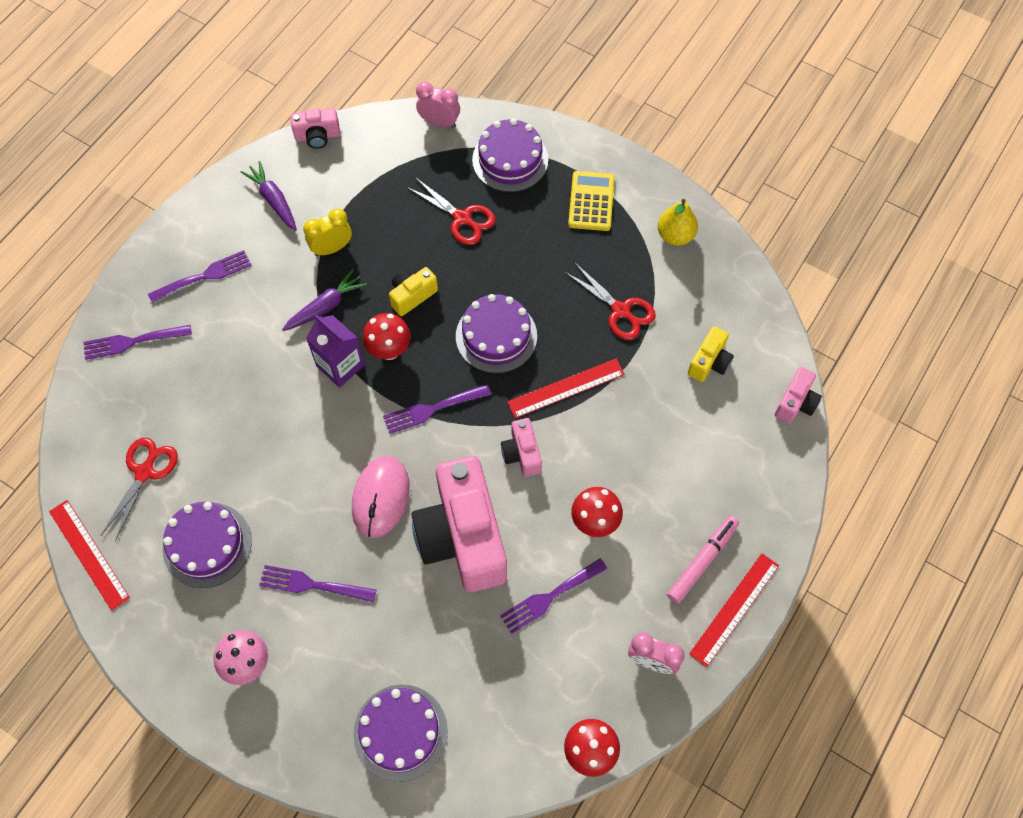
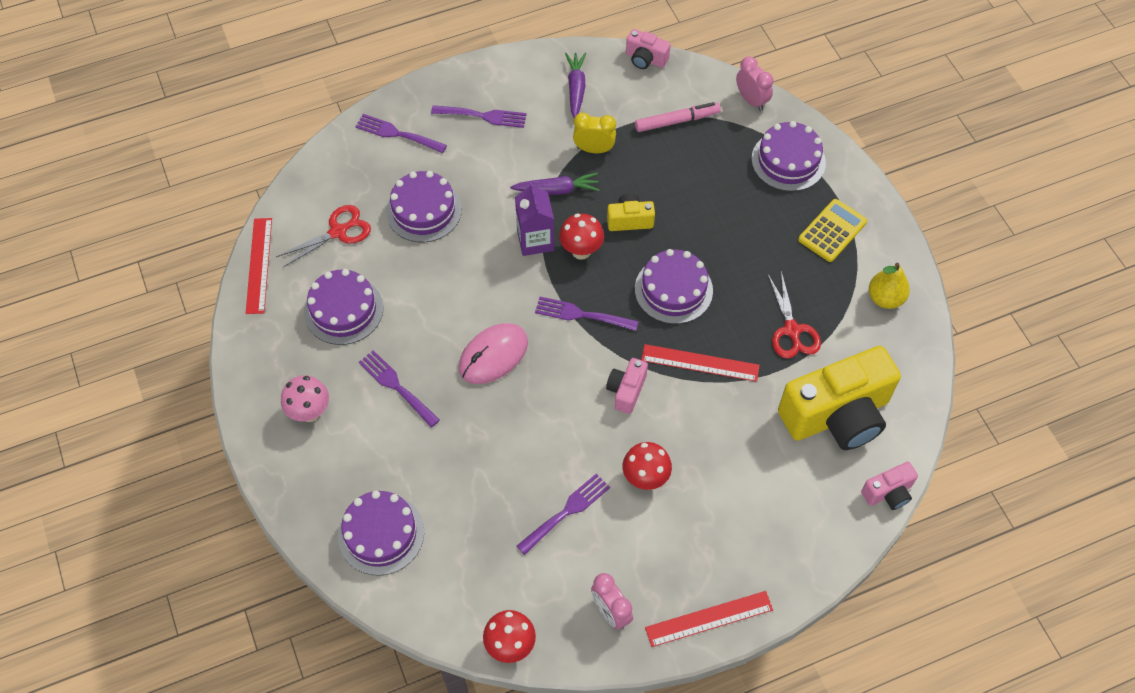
camera: 35 degrees right, 5 degrees down
(214, 401) = (423, 210): none -> purple cake
(462, 218) = (714, 184): red scissors -> none
(462, 537) = (533, 423): pink camera -> none
(550, 597) = (566, 511): purple fork -> purple fork turned 135 degrees clockwise
(702, 561) = (710, 564): pink marker -> pink marker (677, 121)
(709, 362) = (837, 415): yellow camera -> yellow camera, size x2.23

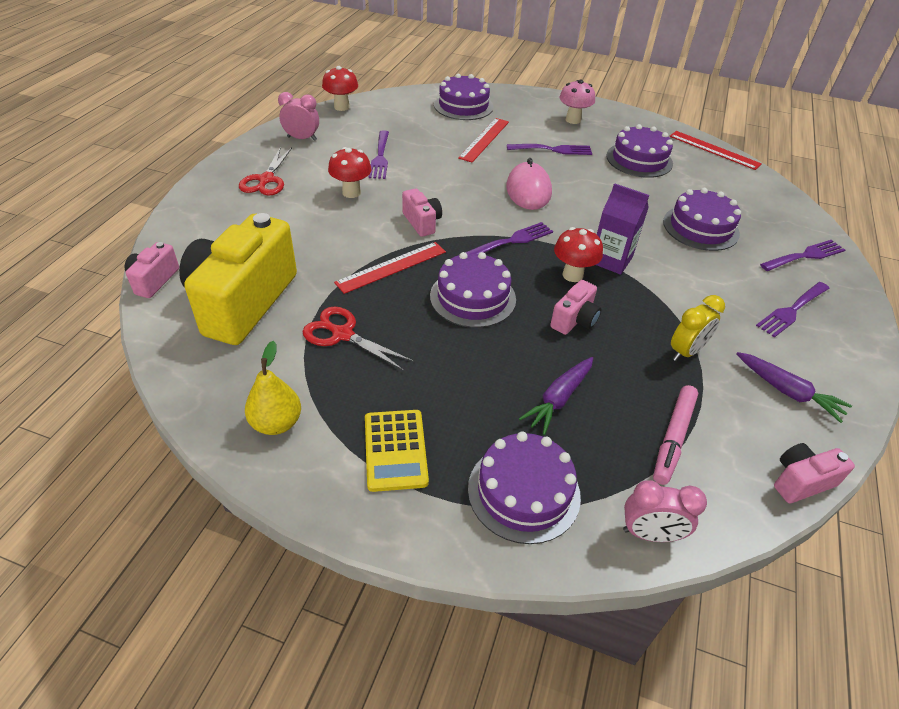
camera: 130 degrees right, 15 degrees down
(338, 232) = (715, 186): red scissors -> red scissors (266, 180)
(557, 190) = (655, 301): purple carrot -> purple carrot (558, 399)
(629, 220) = (574, 320): yellow camera -> pink camera
(709, 619) = (237, 162): red ruler -> red ruler (484, 139)

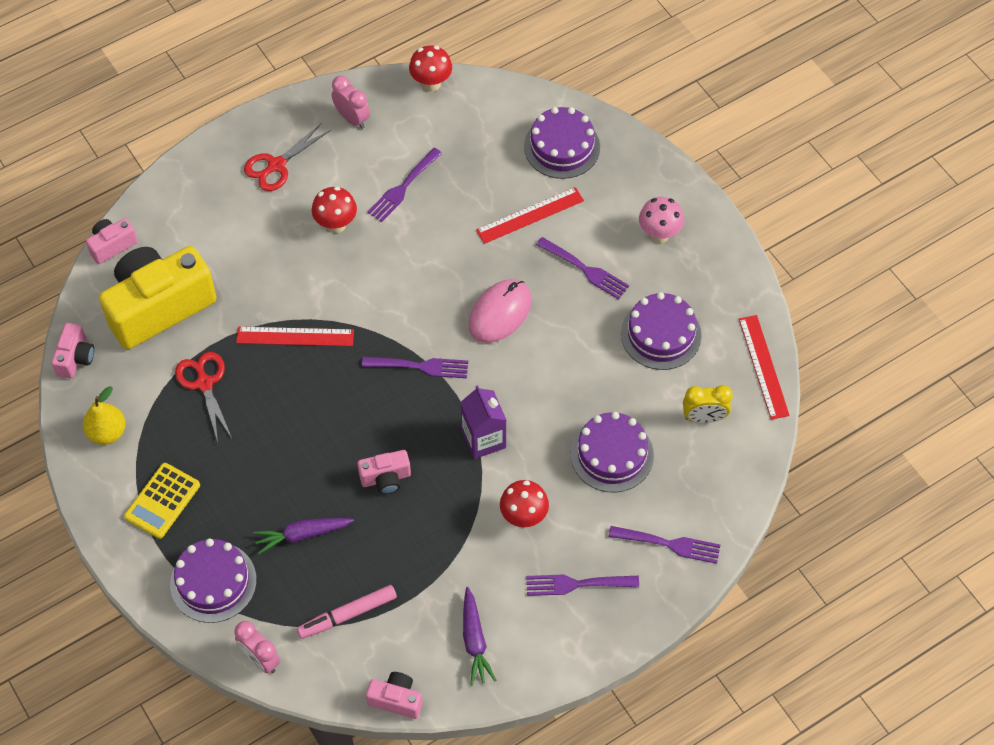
camera: 40 degrees right, 15 degrees up
(422, 222) = (364, 299): pink camera -> pink camera (75, 358)
(473, 297) = (329, 407): purple cake -> none
(572, 275) = (432, 434): red mushroom -> red mushroom (523, 517)
(686, 352) = (439, 560): yellow clock -> yellow clock (704, 418)

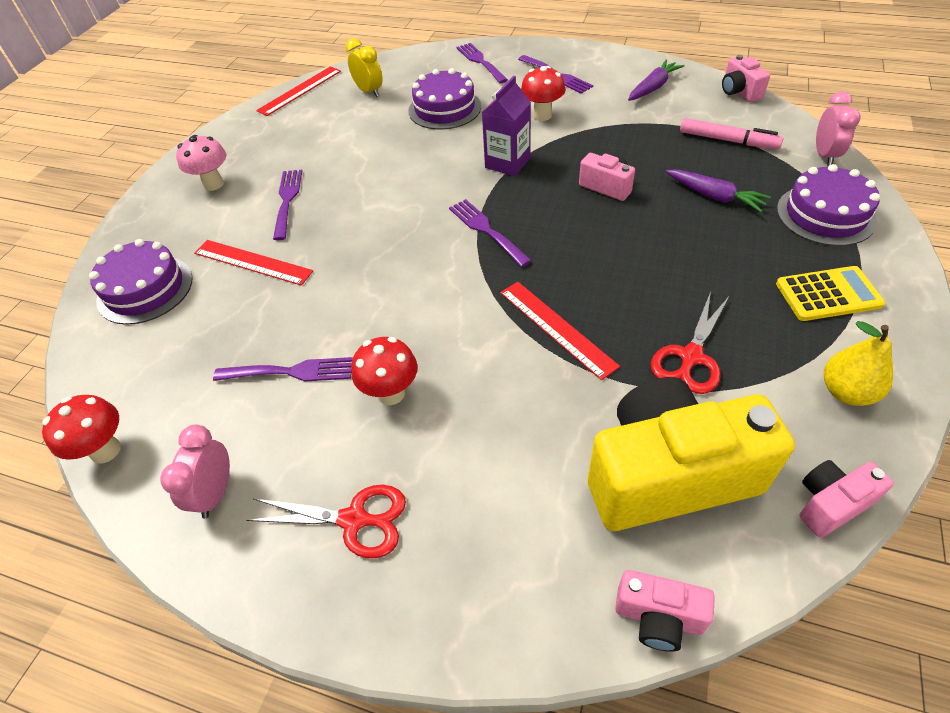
camera: 125 degrees left, 10 degrees down
(159, 307) = (668, 475): yellow camera -> yellow camera turned 150 degrees clockwise
(500, 313) = (381, 219): pink mouse -> none
(661, 334) = (316, 138): purple cake -> none

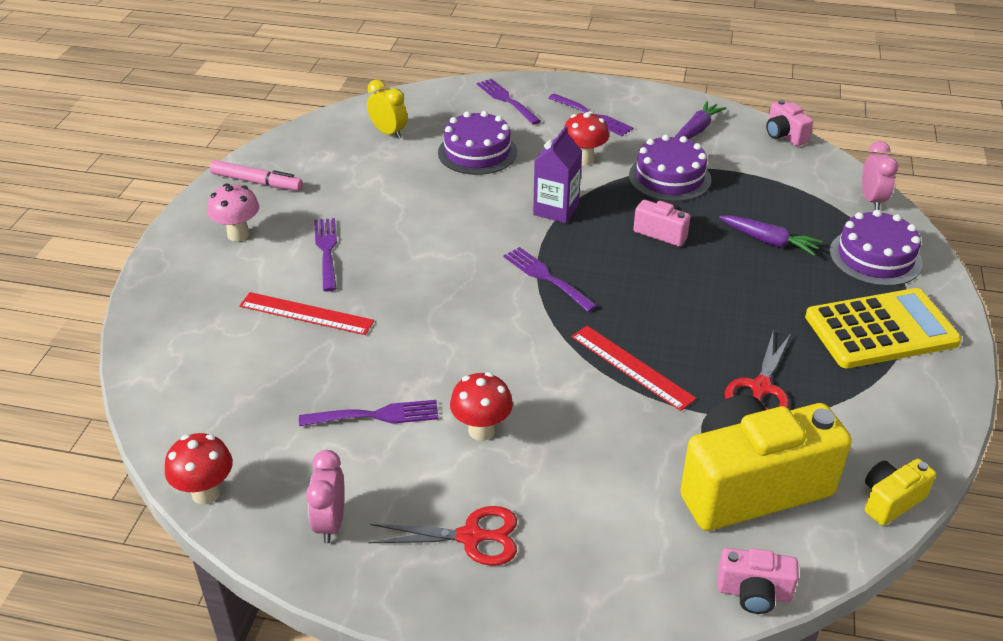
camera: 10 degrees left, 10 degrees down
(145, 289) = (196, 343): purple cake -> purple cake (669, 177)
(300, 90) = (308, 131): red ruler -> none
(728, 140) = (777, 185): pink marker -> pink marker (257, 182)
(828, 294) = (881, 329): yellow calculator -> yellow calculator, size x1.59
(830, 504) = (890, 501): pink camera -> yellow camera
(846, 392) = (900, 412): yellow pear -> none

